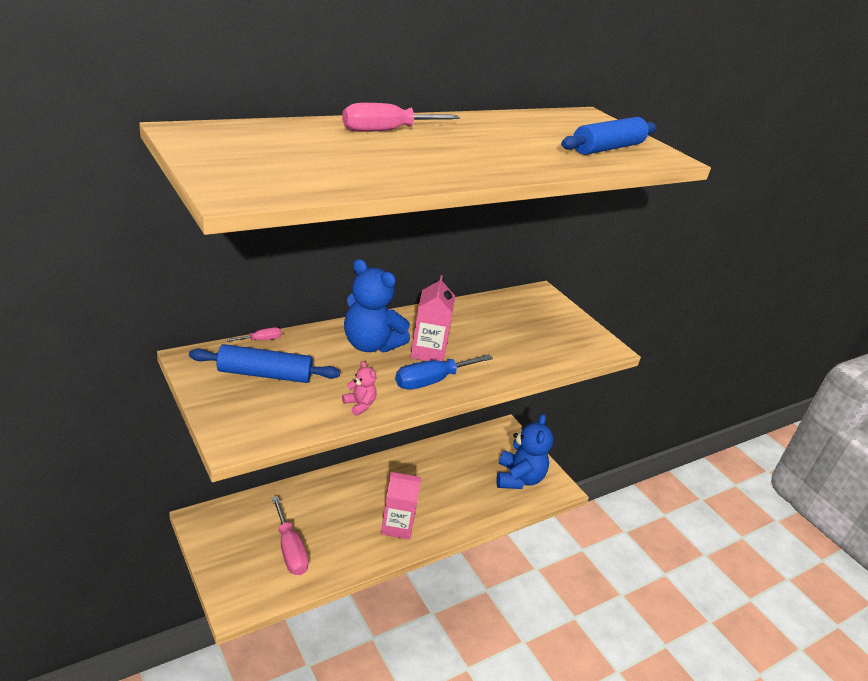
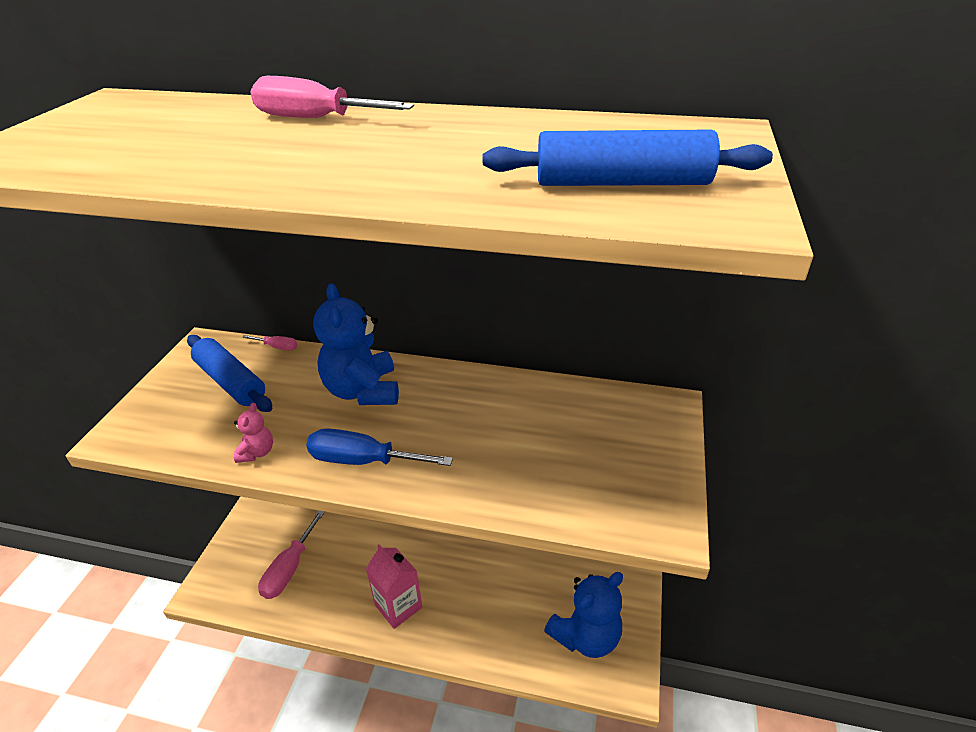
camera: 50 degrees right, 5 degrees up
(428, 352) = (409, 424): pink carton -> none

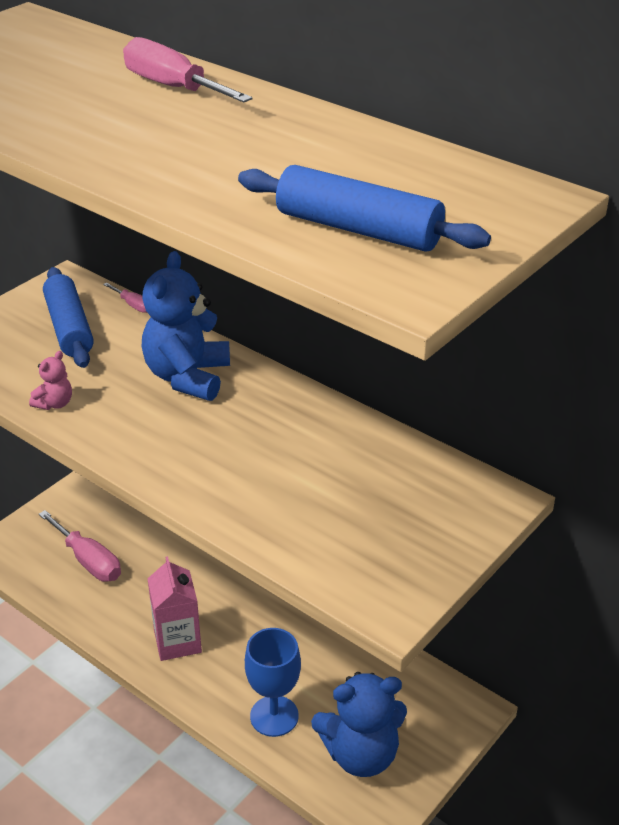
camera: 25 degrees right, 0 degrees up
(289, 568) = (88, 561): pink screwdriver -> pink screwdriver turned 90 degrees counterclockwise
(363, 461) = (144, 444): blue screwdriver -> none
(506, 635) = (274, 716): none -> blue goblet

